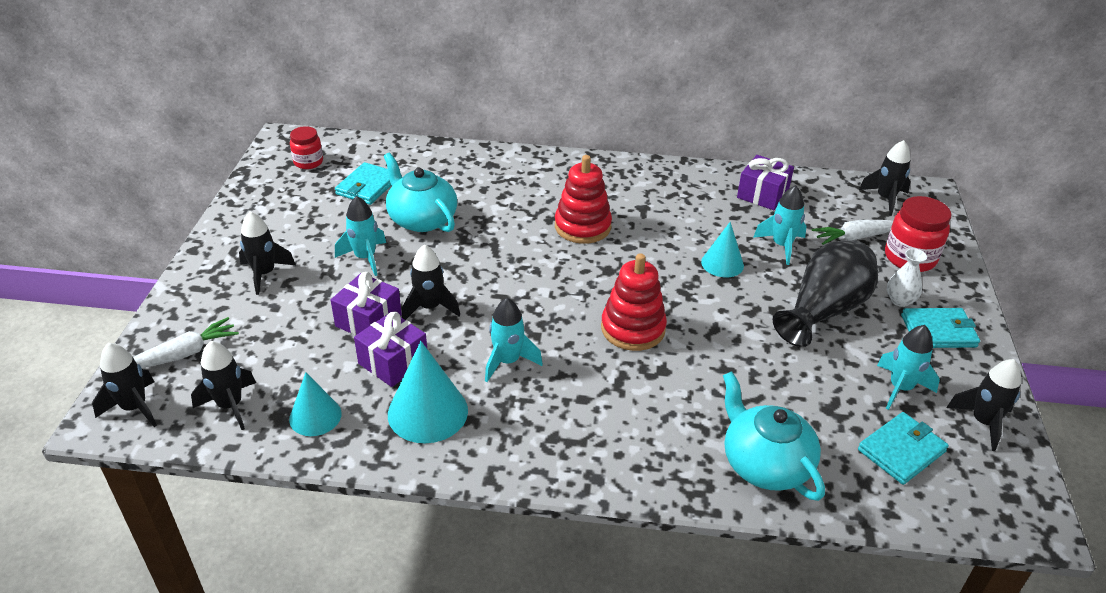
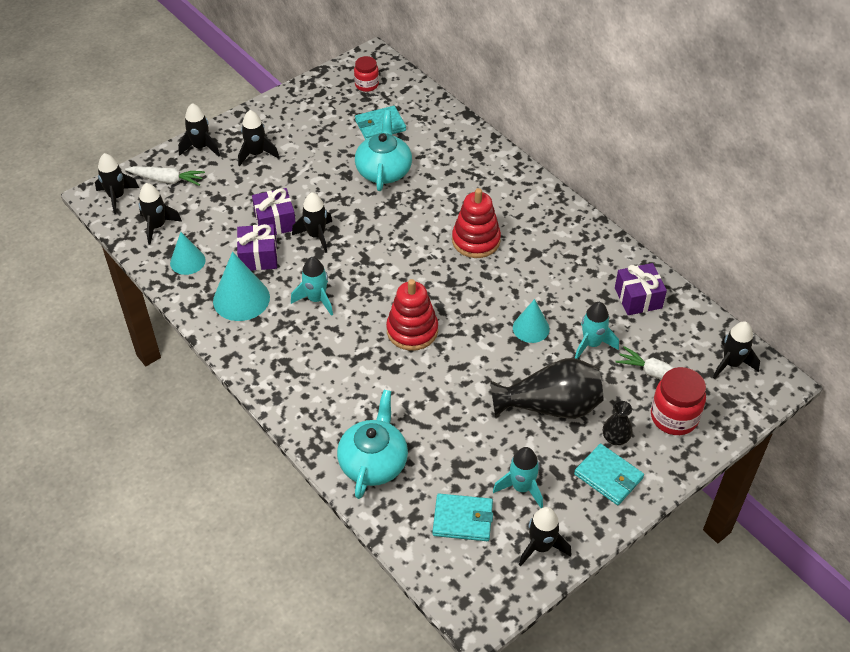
camera: 45 degrees right, 10 degrees up
(187, 302) = (201, 147): none -> black rocket
(365, 258) = (320, 178): turquoise rocket -> none
(900, 300) = (615, 438): white vase -> black vase

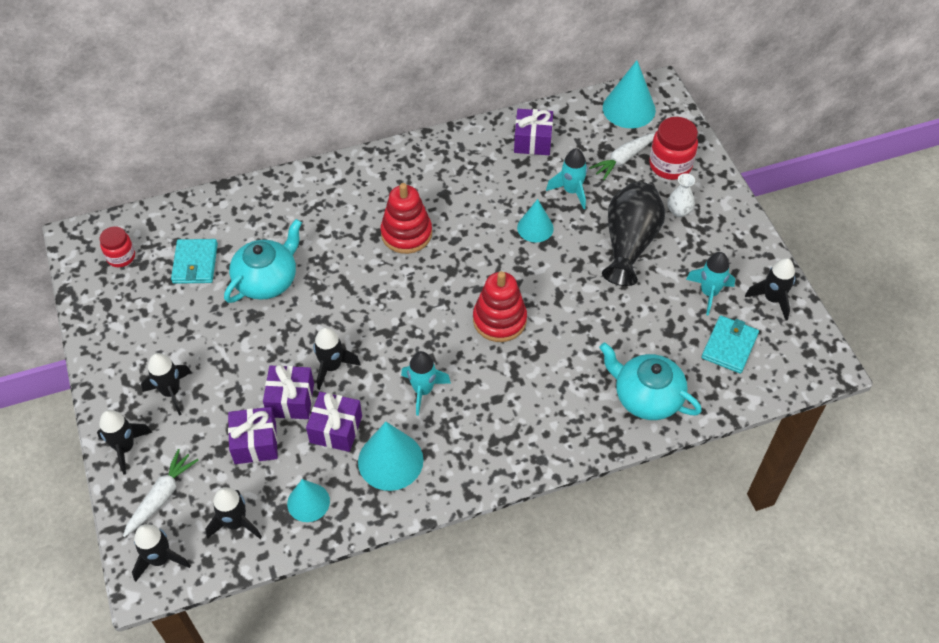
camera: 70 degrees left, 5 degrees up
(229, 214) = (255, 443): none -> purple gift
(384, 171) = (267, 280): turquoise teapot -> turquoise teapot turned 105 degrees clockwise
(608, 476) = (716, 229): turquoise wallet -> none
(615, 438) = (678, 211): black vase -> white vase
(731, 363) = (629, 108): black rocket -> turquoise cone

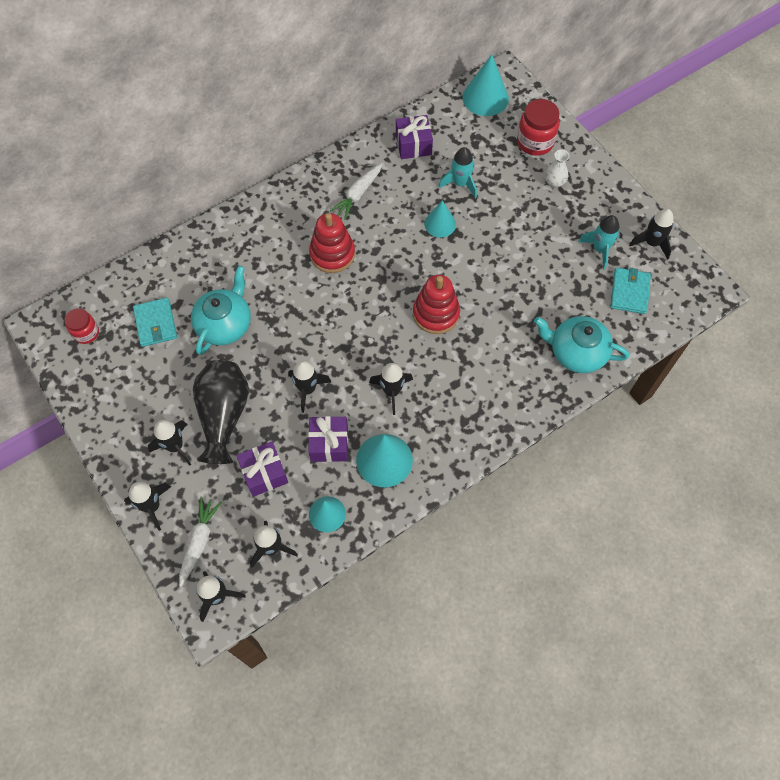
camera: 15 degrees left, 10 degrees up
(291, 400) = (282, 428): purple gift -> none
(423, 390) = (392, 391): turquoise rocket -> black rocket
(623, 159) = (494, 145): white carrot -> white carrot (358, 194)
(629, 243) = (522, 220): black vase -> black vase (224, 415)

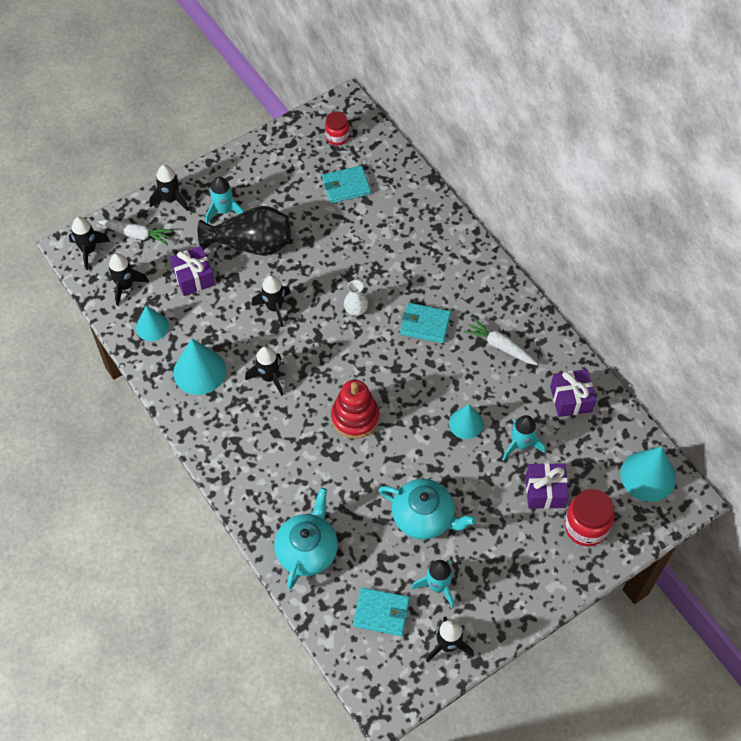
camera: 90 degrees right, 5 degrees down
(175, 446) = (224, 211): black rocket -> turquoise rocket
(225, 324) = (345, 239): turquoise teapot -> turquoise teapot (424, 517)
(329, 444) = (218, 326): purple gift -> purple gift (545, 491)
(332, 254) = (425, 324): red stacking toy -> turquoise wallet
(554, 182) = (529, 544): white vase -> white vase (356, 310)

